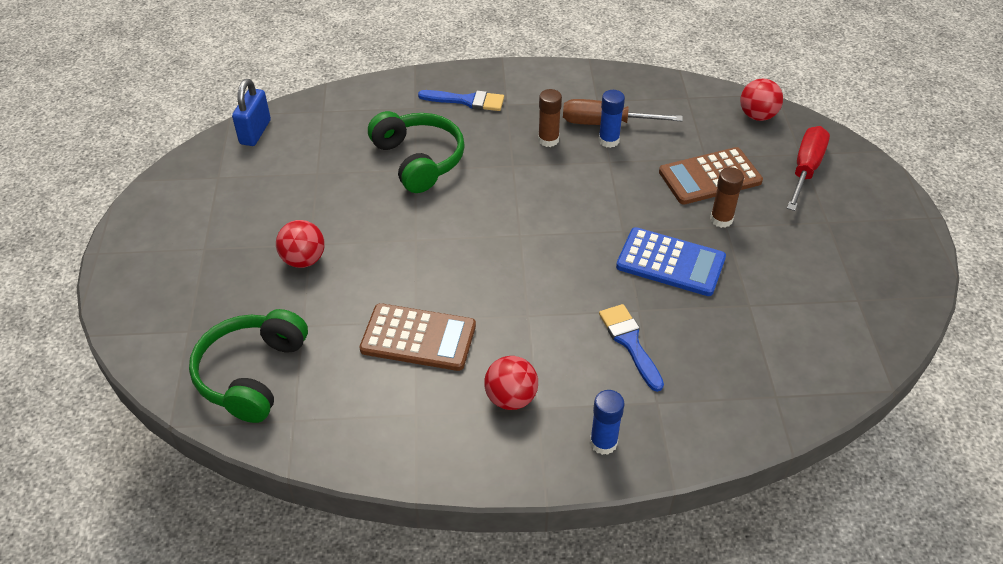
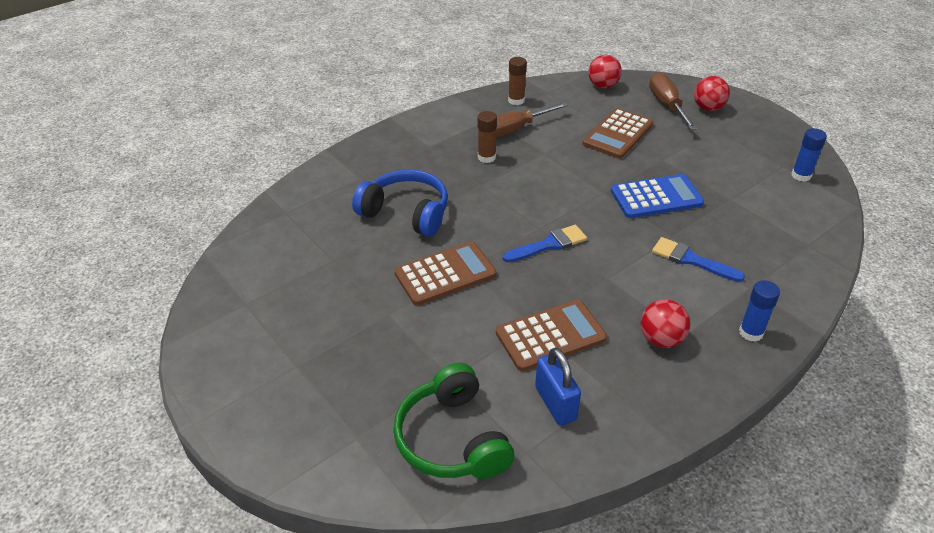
camera: 35 degrees left, 5 degrees down
(255, 132) = (242, 254): blue padlock -> blue padlock (555, 403)
(303, 260) = (396, 328): red ball -> red ball (708, 108)
(391, 234) = (445, 274): none -> brown calculator
(419, 160) = (406, 213): green headphones -> blue headphones
(467, 101) = (396, 156): blue brush -> blue brush (549, 244)
(608, 140) = (528, 140): blue glue stick -> blue glue stick (801, 176)
(721, 219) = (654, 156): brown glue stick -> brown glue stick (516, 100)
(805, 169) = (667, 105): red screwdriver -> brown screwdriver

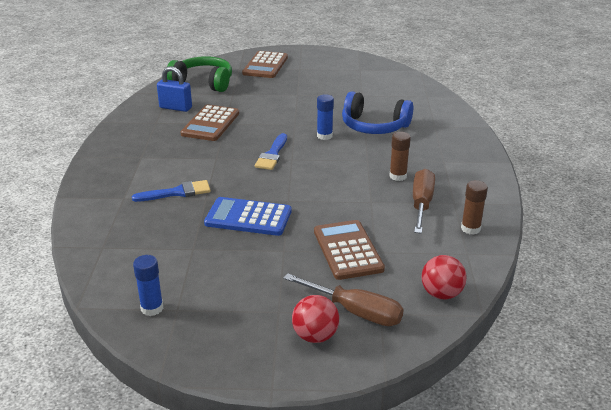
camera: 130 degrees right, 10 degrees down
(406, 213) = (374, 126): blue headphones -> blue headphones turned 45 degrees clockwise
(445, 274) = (301, 117): brown calculator -> brown calculator (265, 65)
(656, 197) = (248, 217): blue calculator -> blue calculator turned 75 degrees clockwise
(661, 339) = (152, 149): red ball -> none
(751, 332) = (104, 176): blue glue stick -> blue glue stick (324, 136)

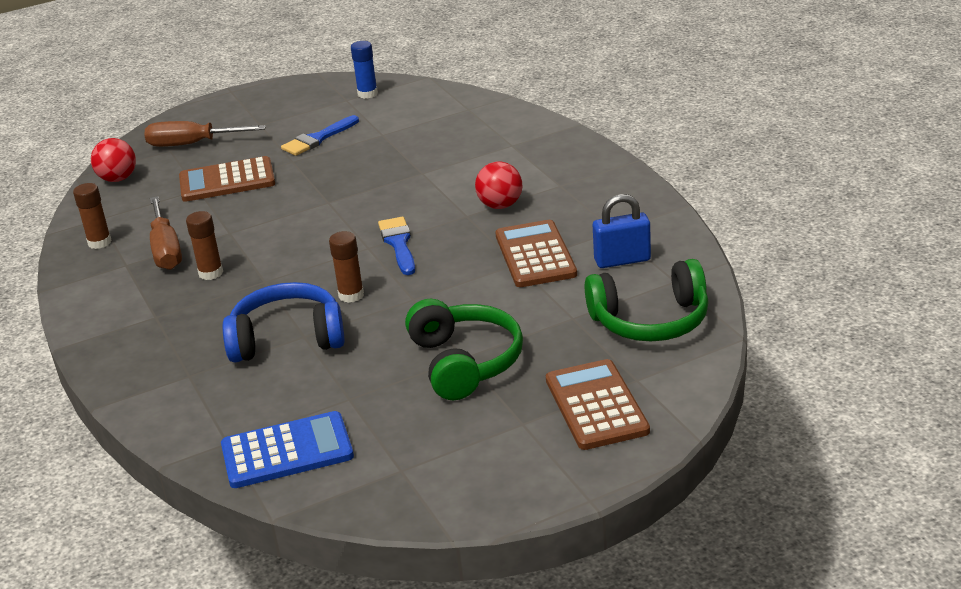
camera: 155 degrees right, 0 degrees up
(177, 192) = (461, 167): blue brush -> blue brush (318, 139)
(248, 217) = (355, 173): blue calculator -> blue calculator (287, 451)
(299, 92) = (465, 362): none -> green headphones
(315, 336) = (217, 122): red ball -> red ball (500, 205)
(324, 136) = (351, 295): blue glue stick -> brown glue stick
(347, 250) = (227, 181): brown calculator -> brown calculator turned 120 degrees clockwise

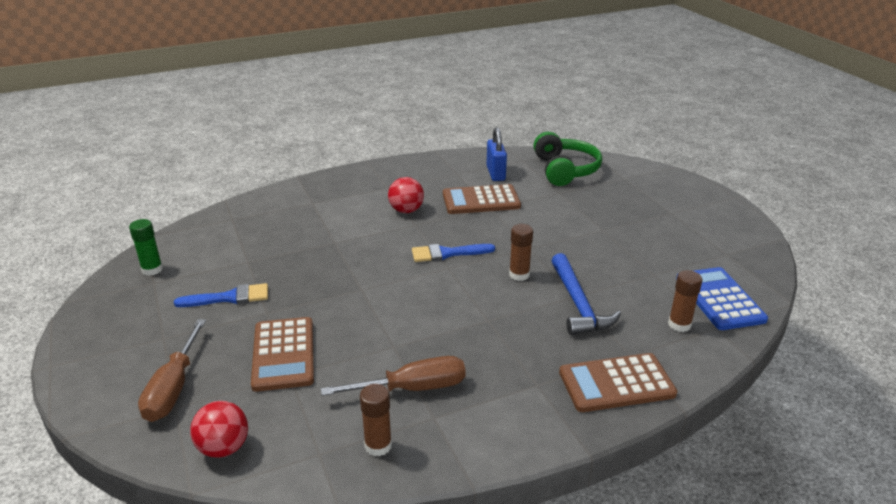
camera: 90 degrees left, 0 degrees up
(211, 273) = (467, 353): brown glue stick -> brown glue stick (679, 325)
(287, 338) = (578, 304): blue headphones -> blue hammer
(318, 139) = (229, 298): blue brush -> blue brush turned 60 degrees counterclockwise
(367, 94) = (152, 269): blue glue stick -> green glue stick
(465, 362) = (609, 229): green headphones -> none
(596, 406) = (651, 190): brown calculator -> brown calculator (616, 383)

